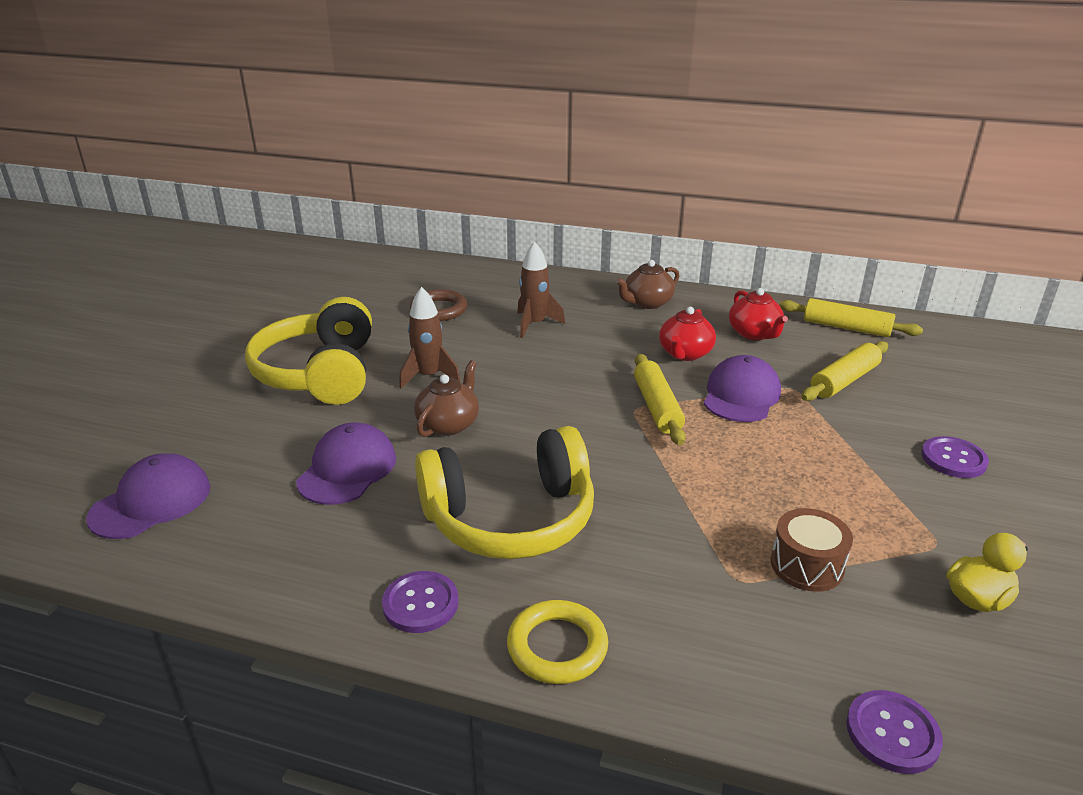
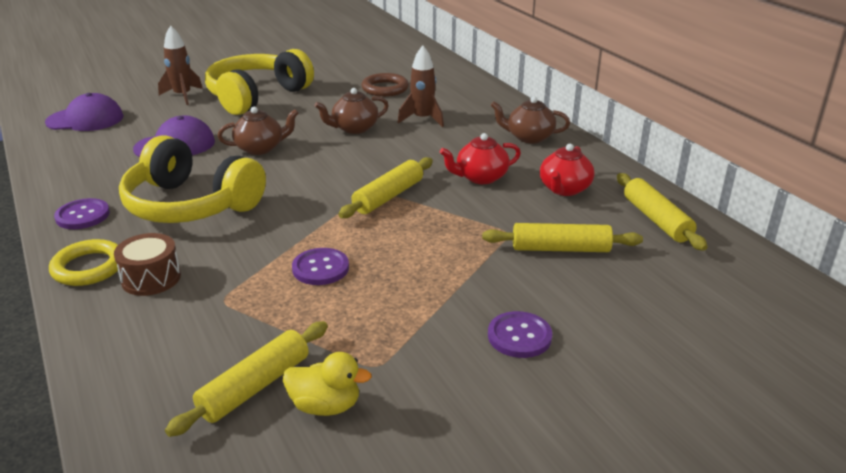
camera: 45 degrees right, 0 degrees up
(429, 376) = (303, 121): brown rocket -> brown rocket (183, 96)
(494, 361) = (354, 128): none -> brown teapot
(741, 395) = (459, 218): purple cap -> none
(807, 565) = (273, 319): brown drum -> brown drum (151, 278)
(892, 733) = (125, 413): purple button -> purple button (320, 268)
(915, 626) = (255, 387): none -> yellow rolling pin

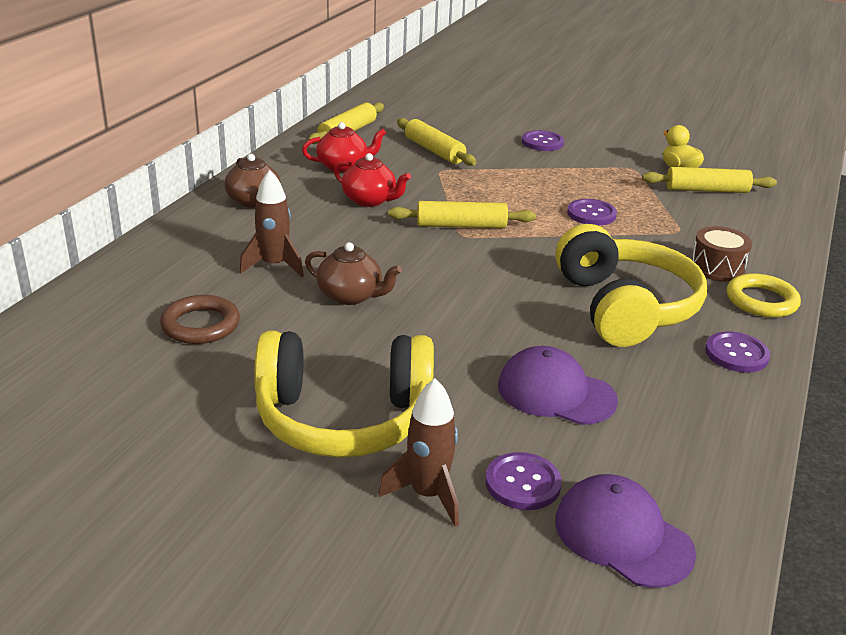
camera: 130 degrees left, 0 degrees up
(148, 114) = (522, 483): none -> purple button
(260, 148) = (476, 330): brown teapot -> none

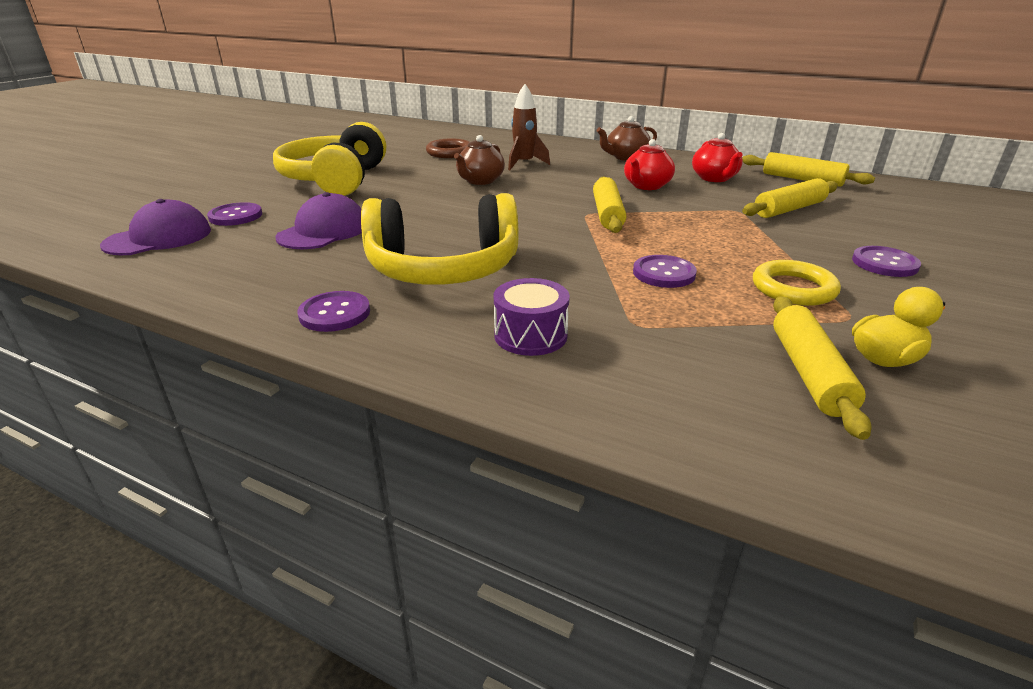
camera: 95 degrees right, 0 degrees up
(428, 495) = (249, 195): brown rocket -> none
(717, 268) = (530, 335): brown drum -> purple drum
(761, 301) = (441, 352): yellow ring -> yellow ring (793, 288)

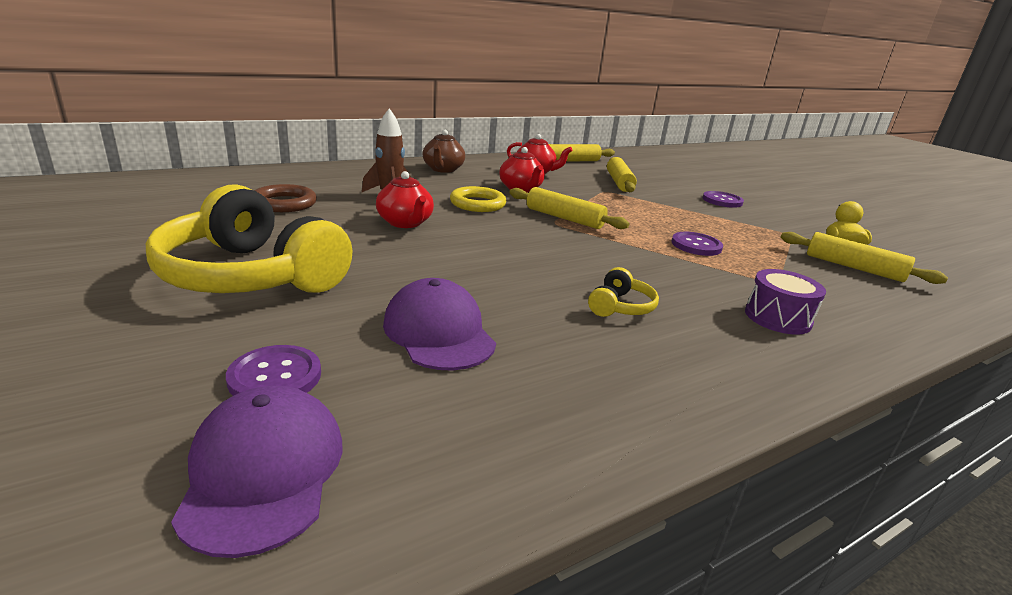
camera: 60 degrees left, 5 degrees down
(334, 313) = (689, 387): purple button -> none
(443, 268) = (620, 306): yellow headphones -> yellow headphones, size x0.42
(480, 181) = (405, 223): brown teapot -> red teapot
(793, 288) = (743, 229): yellow ring -> yellow ring (477, 204)

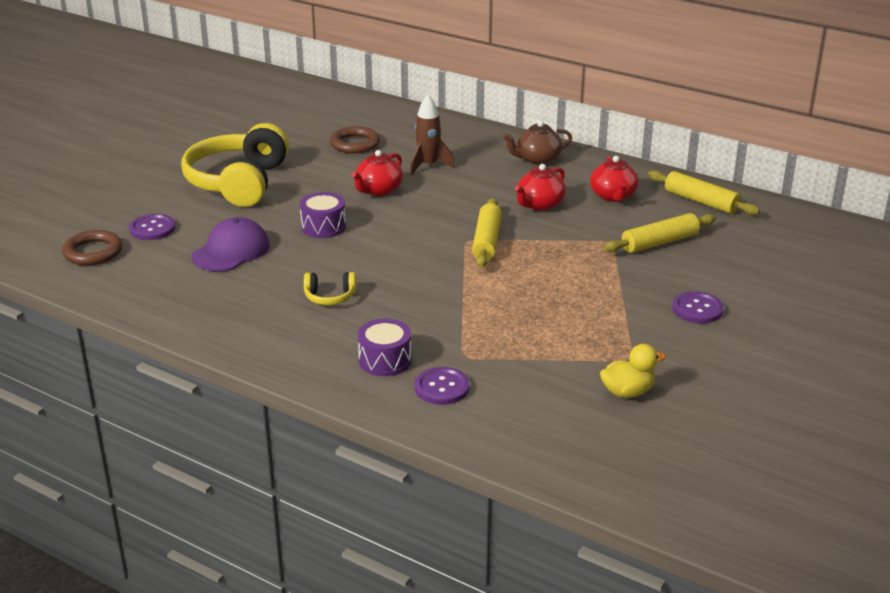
camera: 65 degrees right, 5 degrees up
(263, 471) = (93, 252): purple cap -> brown ring
(449, 265) = (323, 227): none -> purple drum
(477, 204) = (464, 200): yellow ring -> none
(696, 245) = (507, 310): purple button -> purple button (442, 388)
(853, 267) = (567, 399): yellow rolling pin -> none

